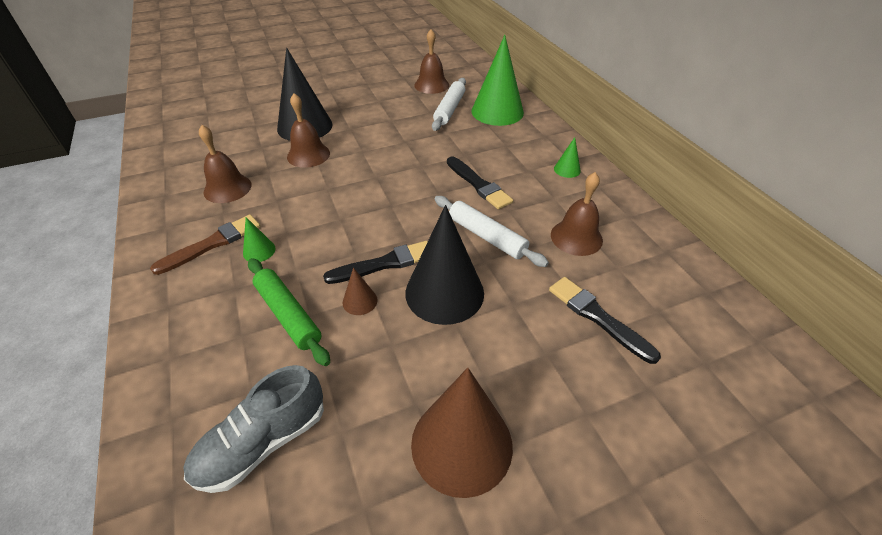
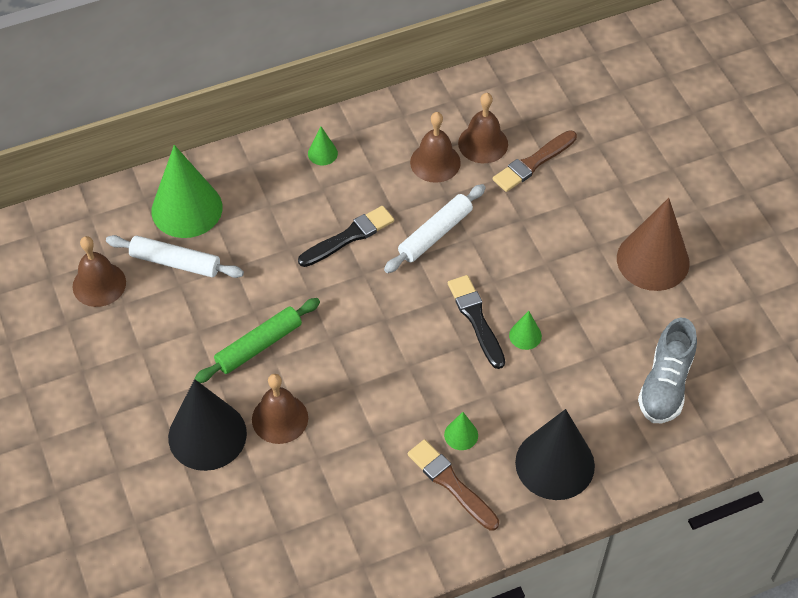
camera: 90 degrees left, 10 degrees up
(227, 188) = (350, 496): brown bell -> brown bell (483, 143)
(263, 442) = (665, 384): grey shoe -> grey shoe turned 60 degrees clockwise
(288, 315) = (544, 391): green rolling pin -> green rolling pin (259, 346)
(360, 301) = (525, 335): brown cone -> green cone
(444, 292) = (511, 270): black cone -> black cone (555, 464)
(598, 317) = (533, 163): black brush -> brown brush

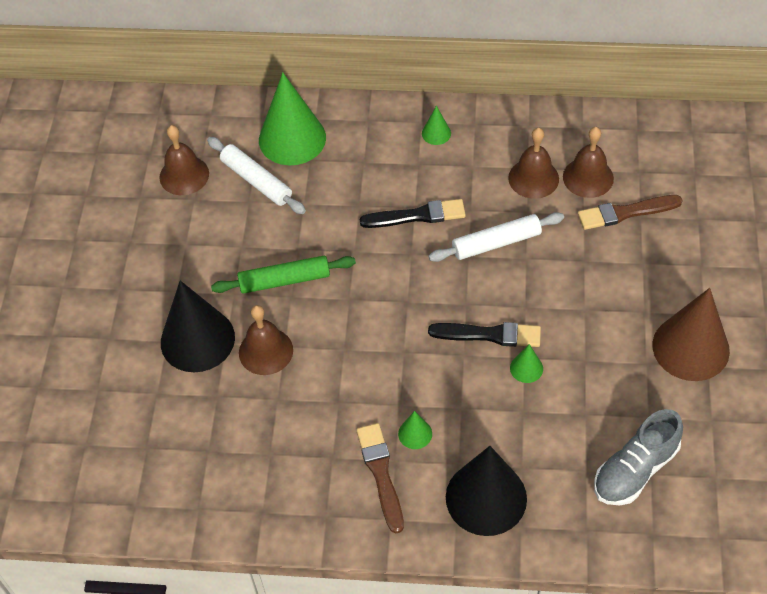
camera: 30 degrees right, 0 degrees up
(476, 319) = (489, 335): black brush -> black brush turned 90 degrees clockwise

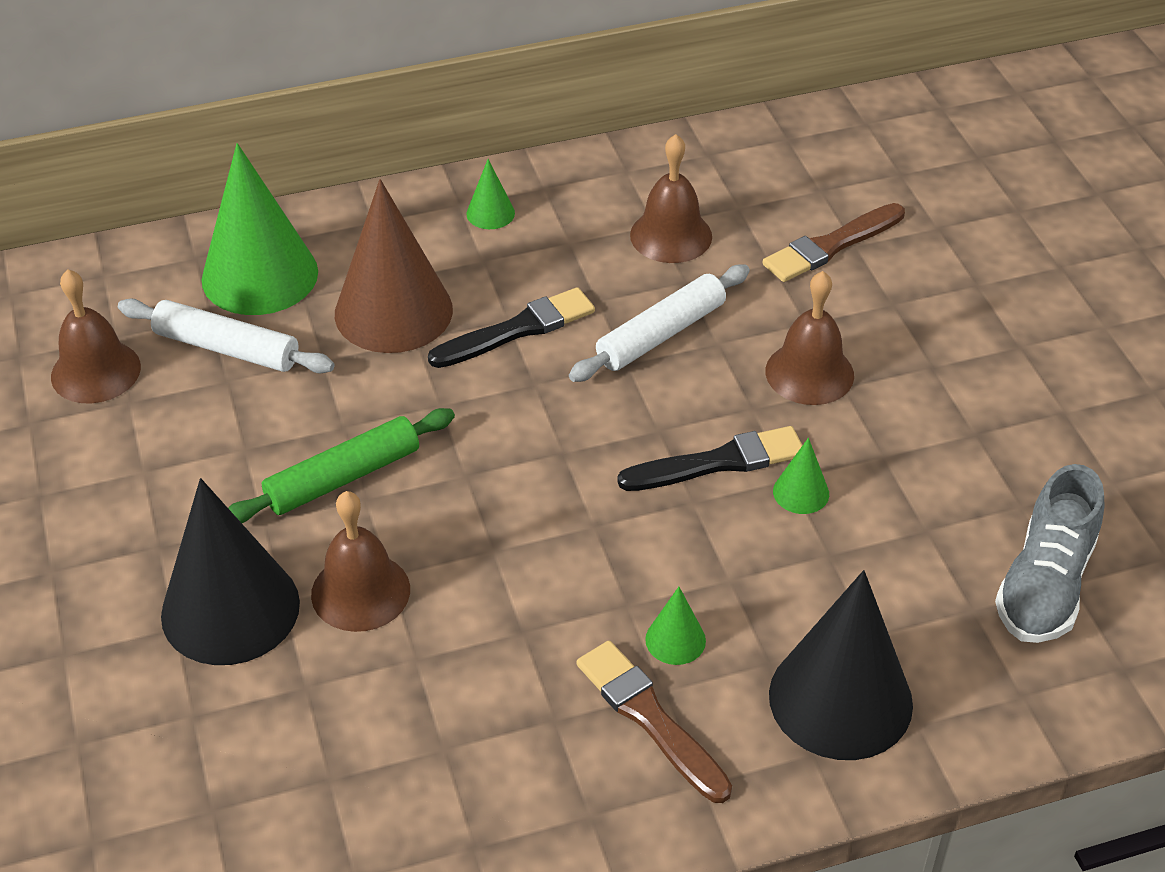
camera: 25 degrees left, 10 degrees down
(588, 177) = (751, 215): brown bell -> brown bell (809, 373)
(690, 347) = (1026, 394): brown cone -> brown cone (393, 311)

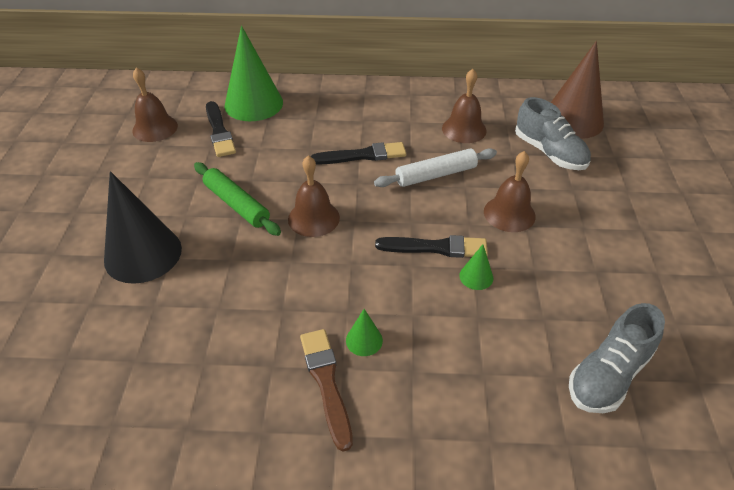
camera: 20 degrees right, 0 degrees up
(227, 348) = (219, 132): white rolling pin -> black brush
(343, 478) = (236, 204): green rolling pin -> green rolling pin turned 60 degrees clockwise
(360, 591) = (211, 263): brown bell -> brown bell (313, 218)
(393, 311) = (306, 133): brown cone -> brown cone (572, 120)
(490, 213) = (377, 100): green cone -> none
(831, 246) = (549, 153): brown brush -> grey shoe
(840, 699) = (446, 408): black cone -> none

